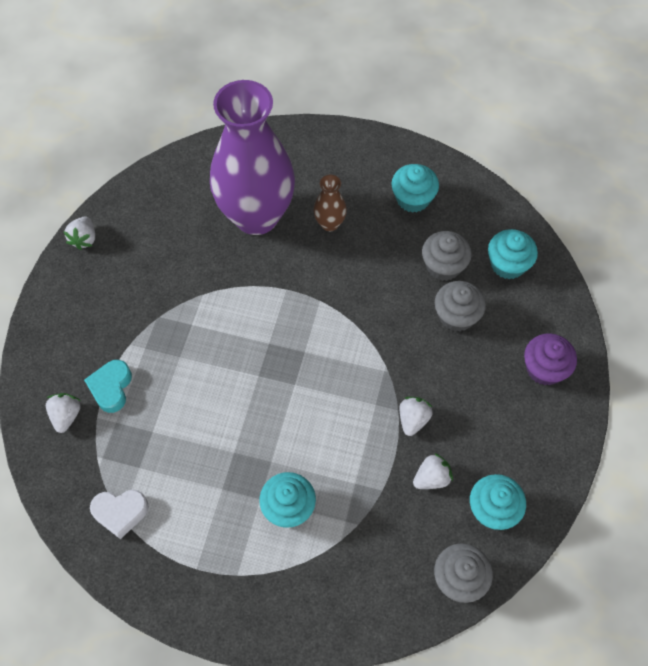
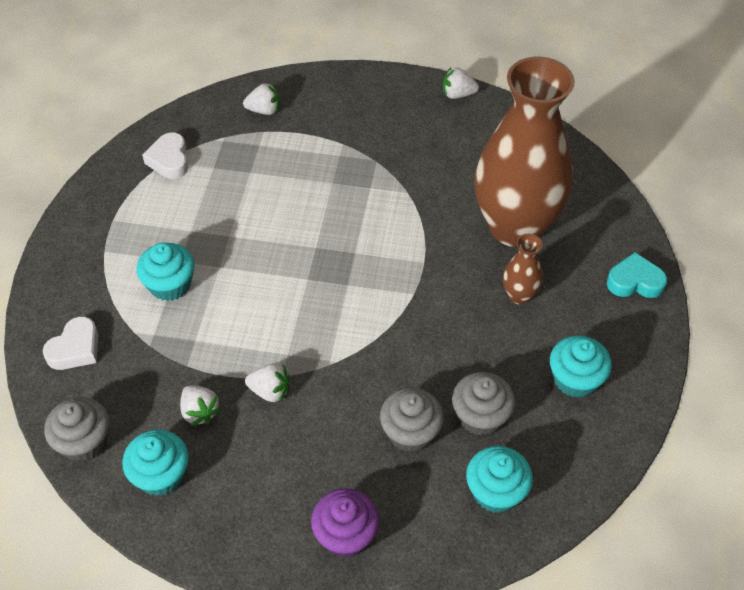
camera: 85 degrees right, 10 degrees down
(111, 388) = (294, 136): turquoise heart -> turquoise heart (634, 281)
(256, 216) = (515, 227): purple vase -> brown vase
(357, 595) = (75, 349): none -> white heart

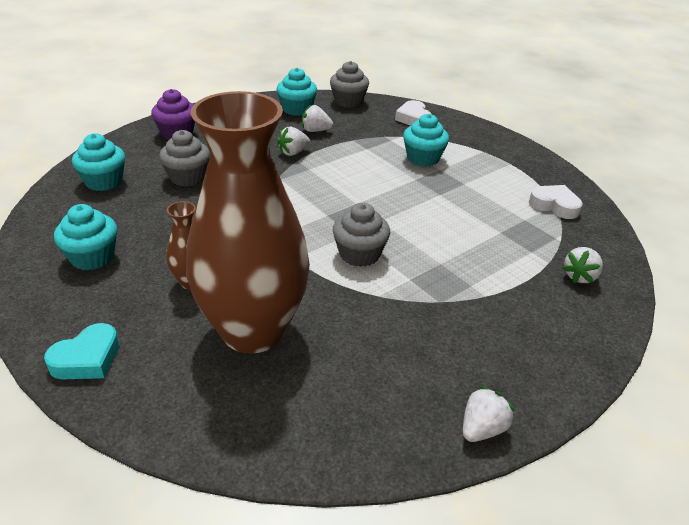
camera: 130 degrees right, 15 degrees down
(480, 416) = (149, 204): grey cupcake -> grey cupcake (359, 254)

